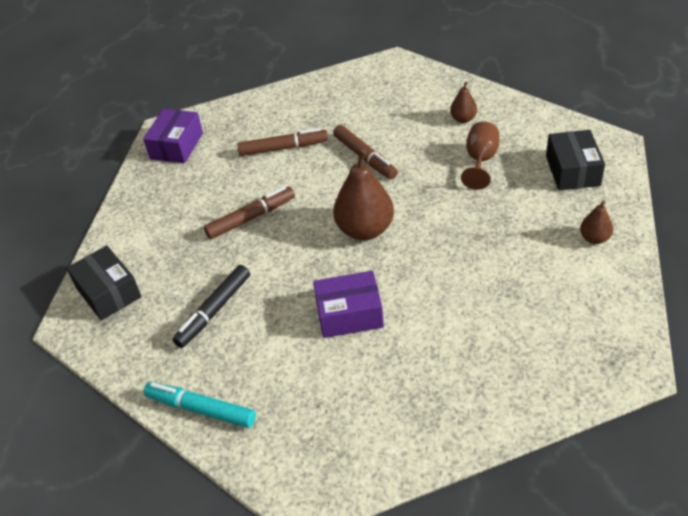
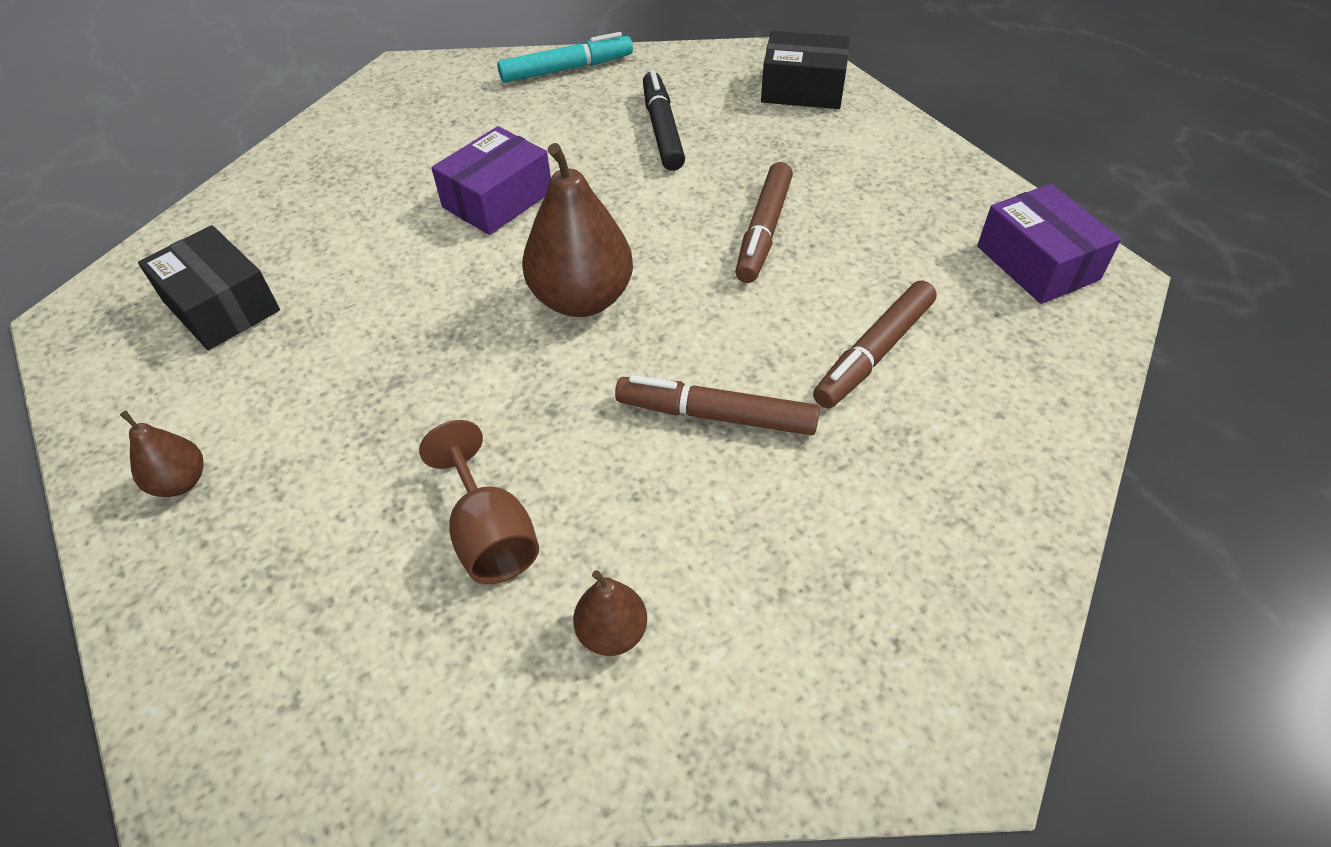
camera: 135 degrees right, 5 degrees up
(572, 170) = (277, 622): black box -> black box (221, 306)

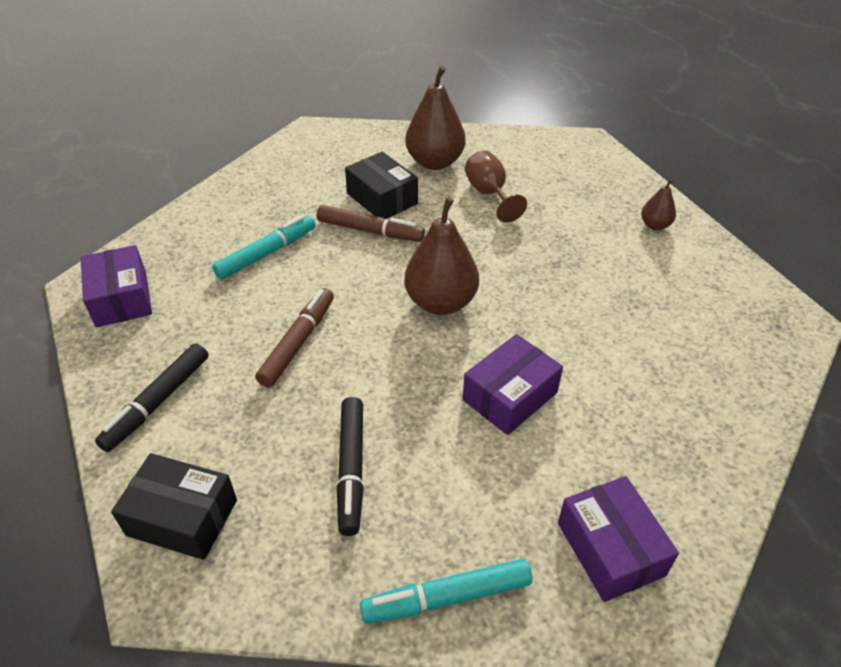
camera: 175 degrees left, 5 degrees down
(221, 306) = (696, 321): black box -> black box (382, 199)
(426, 102) = (610, 549): none -> purple box
(612, 632) = (435, 162): brown pear -> brown pear, size x1.98
(873, 353) = (267, 253): brown marker -> turquoise marker
(891, 161) = (157, 402): none -> black marker

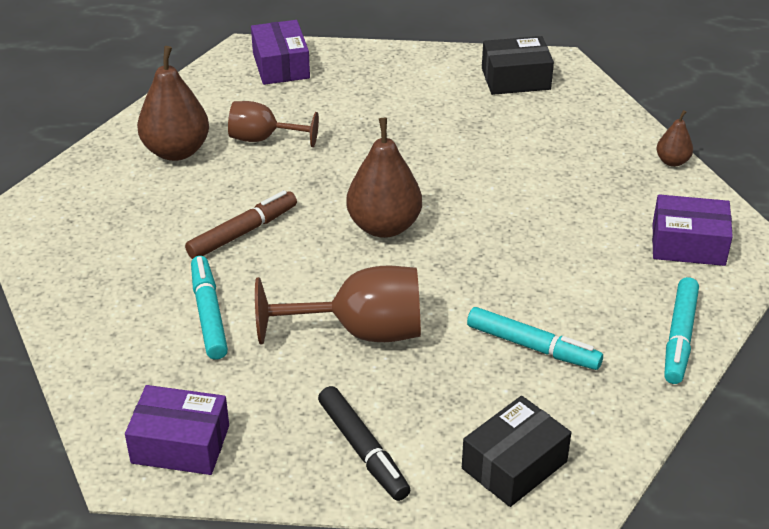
camera: 60 degrees left, 5 degrees down
(298, 342) = (360, 331): brown marker -> brown goblet
(351, 469) = (533, 347): black marker -> turquoise marker
(382, 199) = (199, 206): black box -> black box (516, 79)
(510, 396) = (521, 232): purple box -> purple box (281, 65)
(655, 225) = (396, 71): brown pear -> brown pear (672, 161)

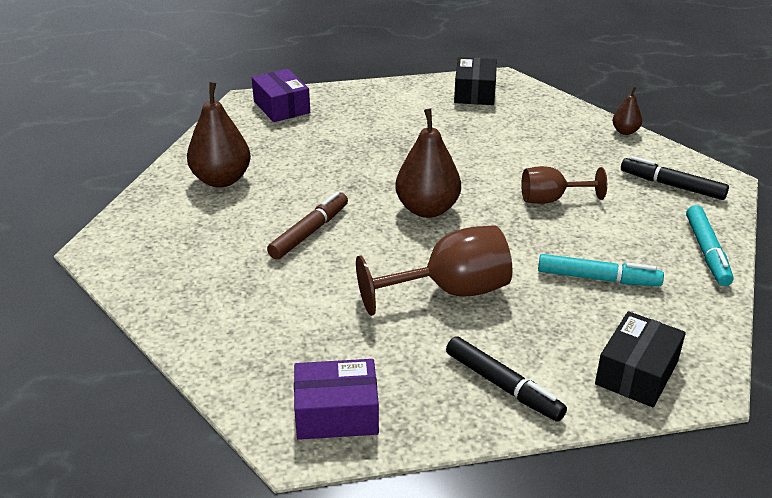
camera: 15 degrees left, 5 degrees down
(209, 314) = (310, 300): turquoise marker -> none
(263, 139) = (293, 160): brown goblet -> brown goblet (551, 199)
(516, 79) = (475, 93): black box -> black box turned 60 degrees counterclockwise
(688, 244) = (672, 185): purple box -> black marker

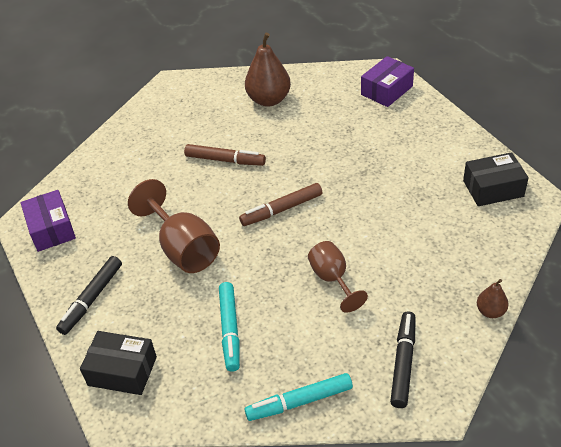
camera: 75 degrees right, 10 degrees up
(427, 209) = (281, 209): brown pear -> brown marker

